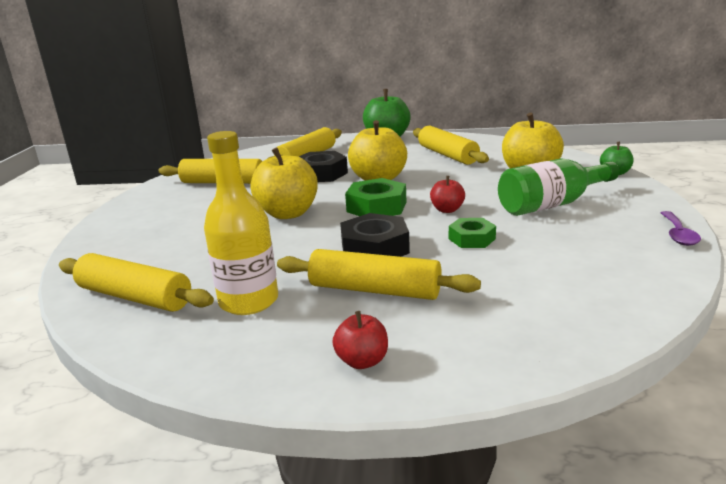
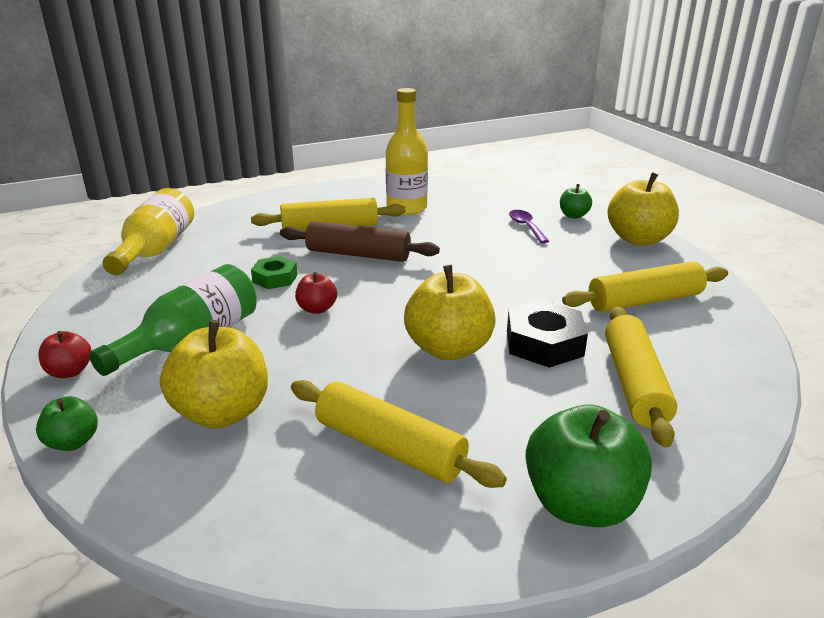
camera: 150 degrees right, 5 degrees up
(108, 250) = (573, 215): none -> green apple
(135, 297) = (484, 198): yellow rolling pin -> none
(288, 213) = (485, 272): yellow apple -> yellow apple (638, 239)
(362, 361) = (308, 198): red apple -> red apple (69, 372)
(374, 248) = (358, 254): black nut -> brown rolling pin
(376, 207) = (400, 298): green nut -> none
(616, 300) = (155, 250): none -> yellow bottle
(678, 234) = (63, 320): purple spoon -> purple spoon (526, 227)

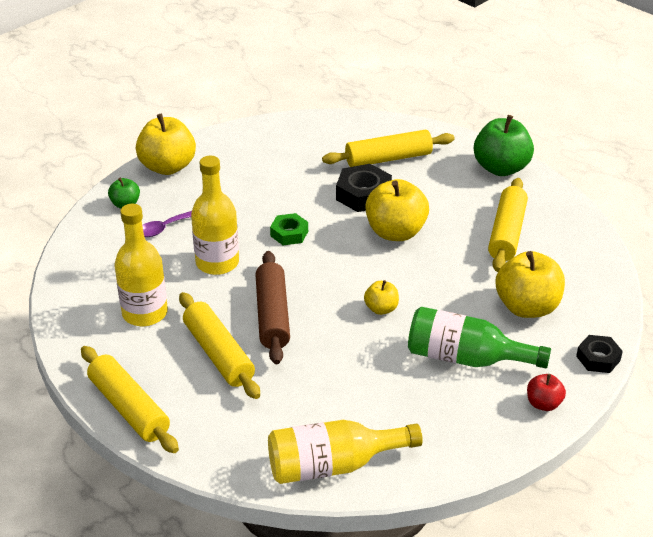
camera: 110 degrees left, 10 degrees up
(73, 442) = (598, 358): green apple -> black nut
(275, 278) = (345, 351): green nut -> green nut (289, 233)
(317, 309) = (381, 309): red apple -> yellow apple
(456, 242) = (217, 263): none -> yellow bottle
(645, 301) = (280, 159): yellow rolling pin -> yellow rolling pin (129, 408)

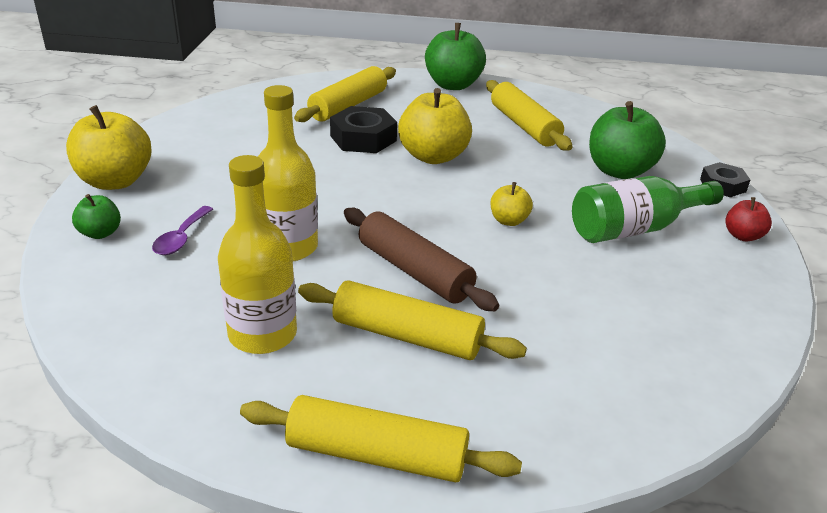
camera: 40 degrees left, 5 degrees down
(289, 233) = (333, 193): green nut -> none
(333, 465) = (674, 385): yellow bottle -> none
(527, 307) = (619, 171): yellow apple -> green apple

